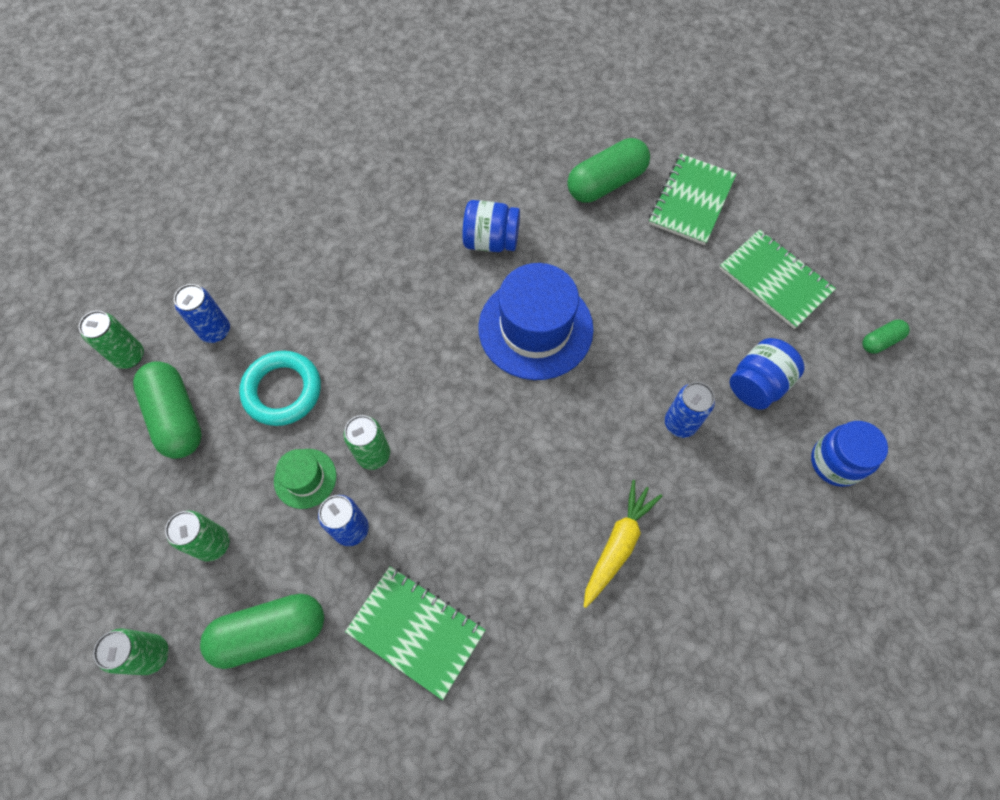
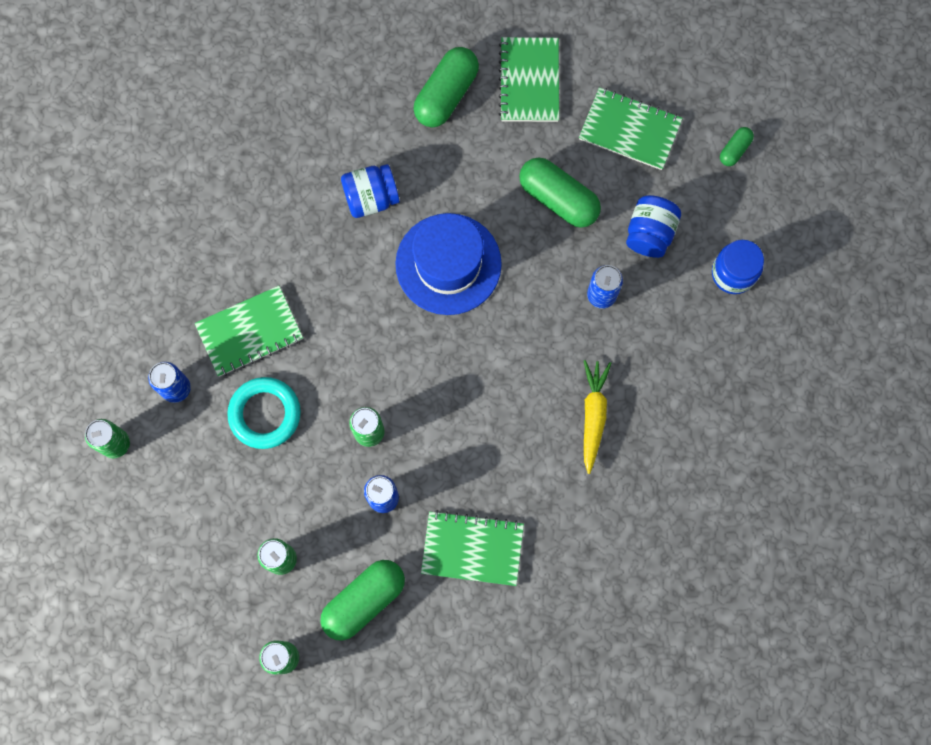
camera: 25 degrees left, 10 degrees up
(176, 417) = (189, 476): green capsule -> green capsule (558, 199)
(305, 478) = (325, 476): green hat -> none
(313, 310) = (249, 332): none -> green notebook

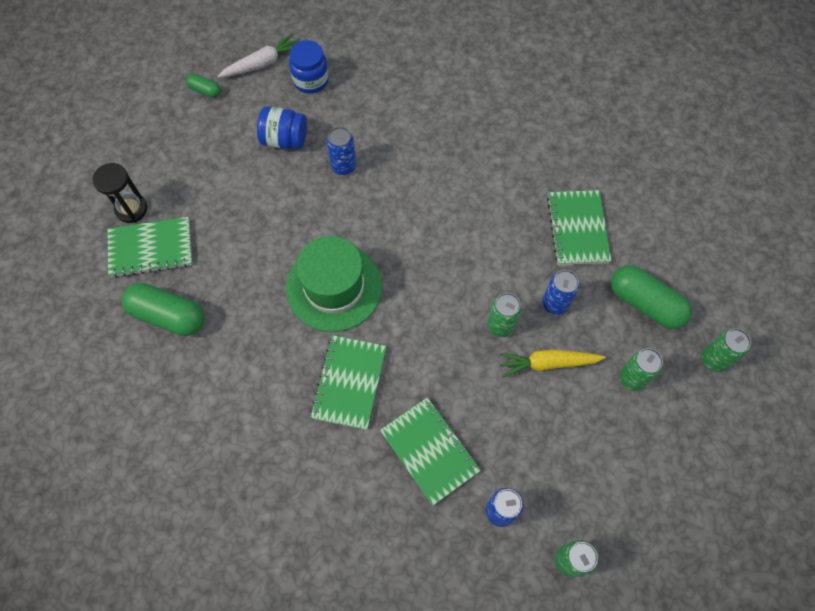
camera: 100 degrees left, 10 degrees down
(265, 414) = (505, 420): turquoise ring -> none
(371, 198) = (279, 364): blue jar -> none
(448, 264) = (334, 287): blue hat -> green hat
(558, 199) = (262, 209): green capsule -> none
(582, 63) = (131, 209): none -> black hourglass
(593, 416) = (446, 159): yellow carrot -> yellow carrot (548, 363)
(629, 130) = (193, 165): green notebook -> green notebook (349, 383)
(767, 219) = (262, 63): none -> white carrot

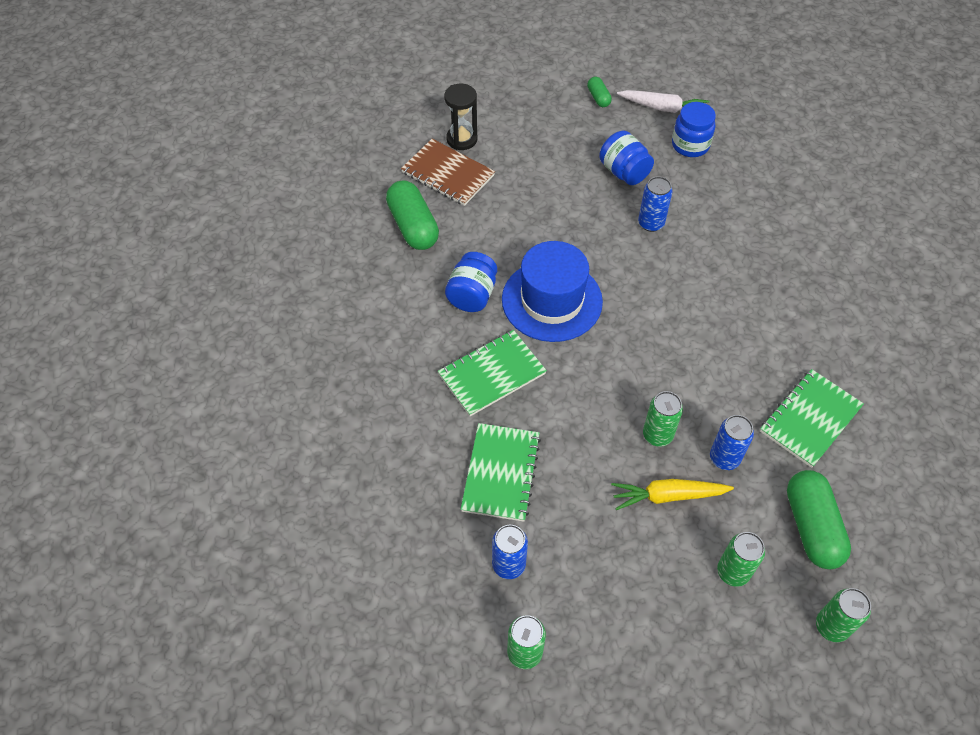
camera: 45 degrees right, 10 degrees down
(151, 248) = (448, 174): green notebook -> brown notebook
(272, 333) = (472, 295): none -> blue jar
(334, 287) = (552, 300): green hat -> blue hat
(548, 363) = (668, 496): yellow carrot -> yellow carrot turned 45 degrees counterclockwise

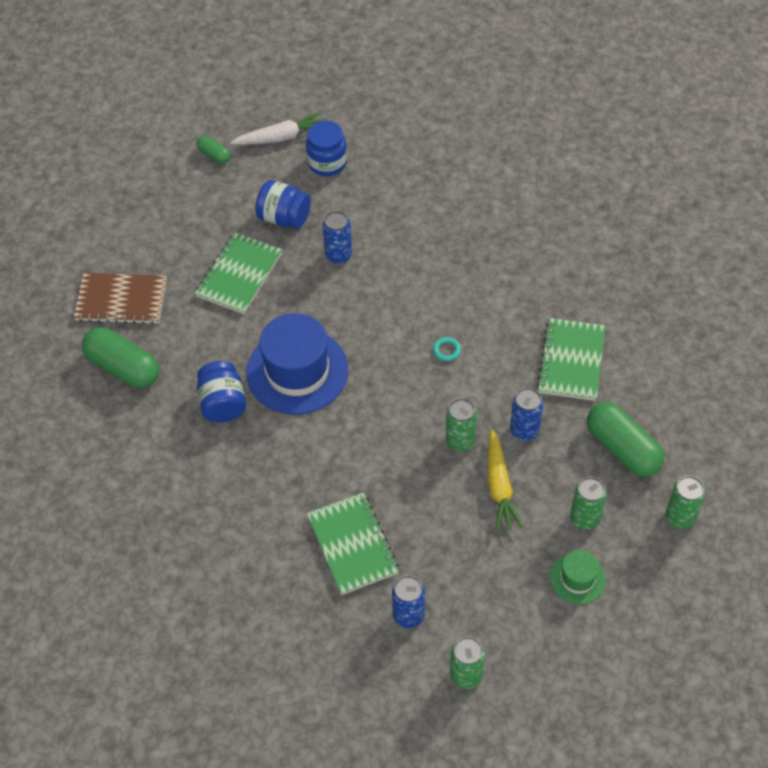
camera: 30 degrees left, 0 degrees up
(462, 139) = (111, 259): black hourglass -> none
(492, 374) = (288, 465): green notebook -> green notebook (239, 275)
(668, 496) = (499, 486): yellow carrot -> yellow carrot turned 60 degrees counterclockwise
(689, 625) = (577, 578): none -> green hat
(696, 349) = (446, 350): none -> turquoise ring

